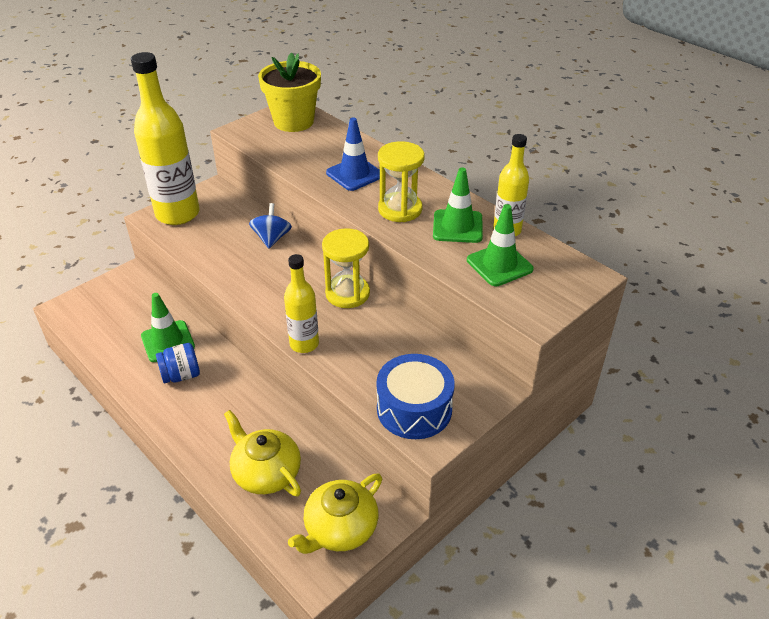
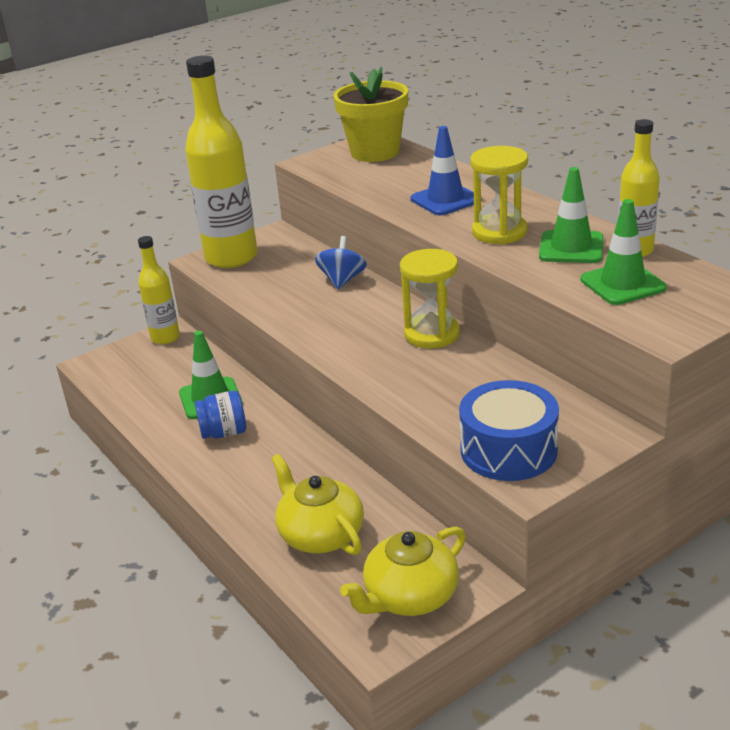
camera: 10 degrees right, 10 degrees down
(304, 344) = (374, 383): yellow bottle -> yellow bottle (165, 338)

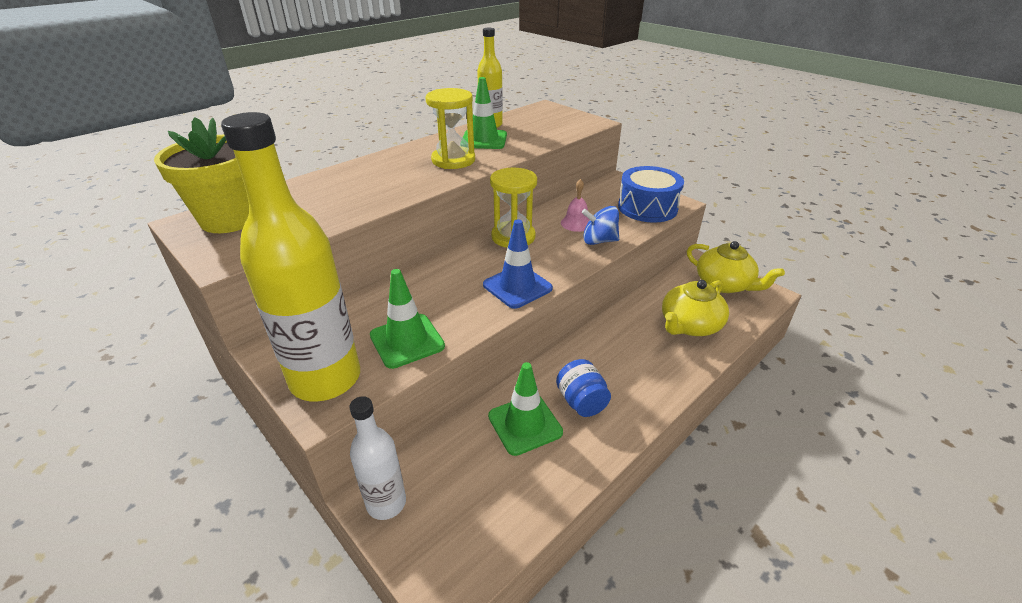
camera: 100 degrees left, 5 degrees up
(165, 338) = (386, 503): yellow bottle -> white bottle
(342, 280) = (412, 287): blue spinning top -> blue spinning top (599, 241)
(445, 200) = (381, 180): blue traffic cone -> blue traffic cone (517, 286)
(463, 381) = (576, 223): none -> pink bell
(622, 284) = (535, 129): green traffic cone -> green traffic cone (407, 341)

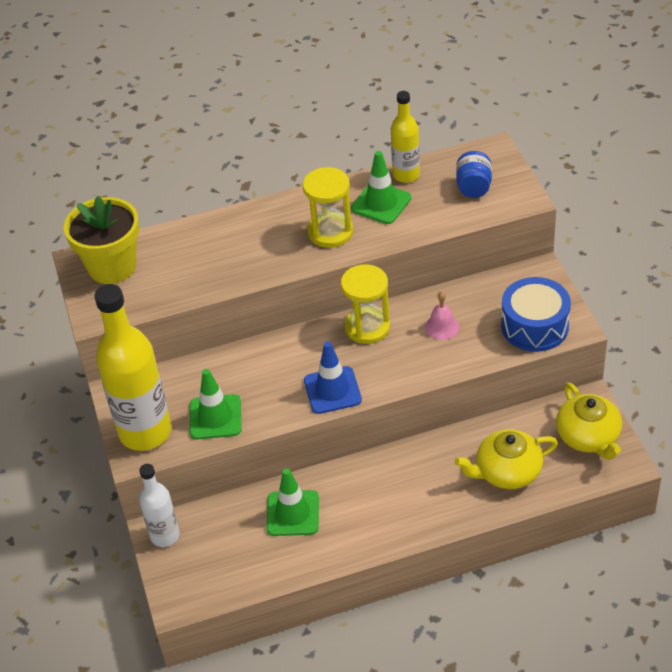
camera: 30 degrees right, 10 degrees up
(581, 402) = (350, 511): blue jar -> blue jar (473, 187)
(599, 241) = (446, 358): blue spinning top -> none

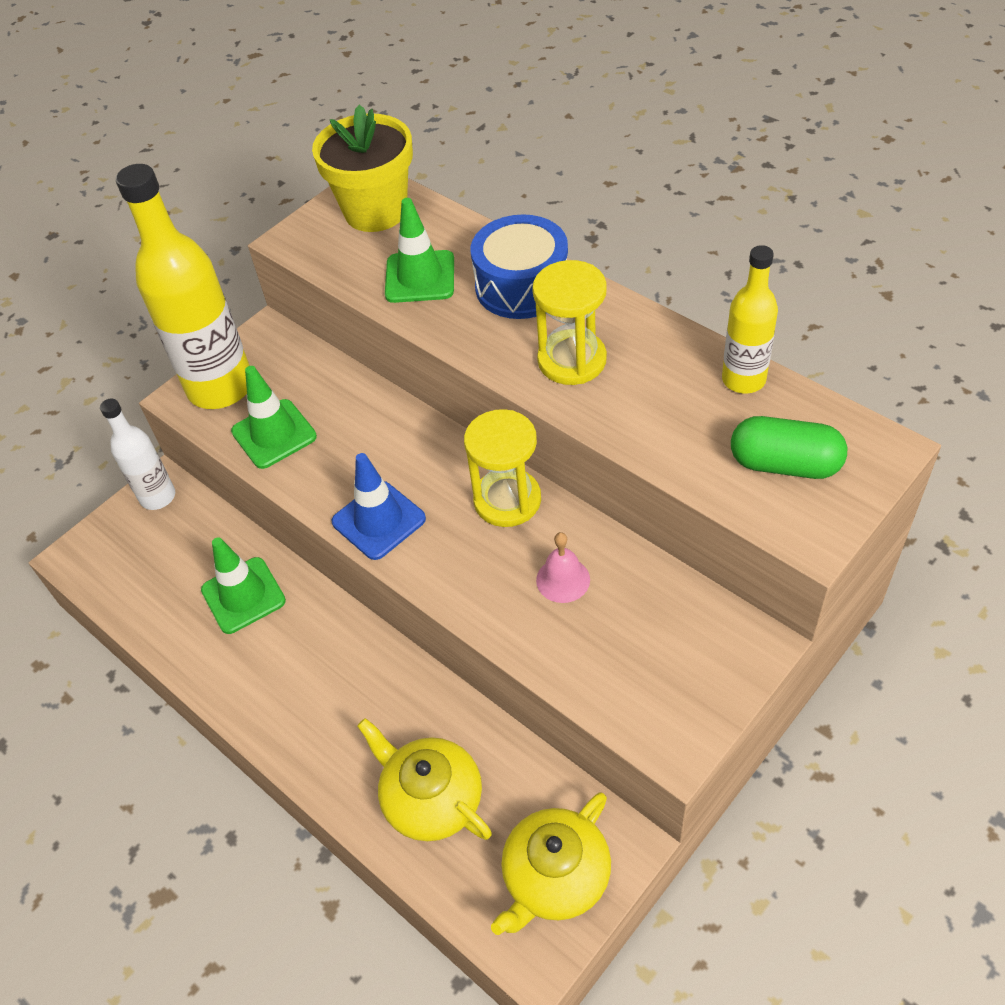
camera: 60 degrees right, 5 degrees up
(381, 203) = (666, 382): green traffic cone -> green traffic cone (420, 277)
(473, 187) = (784, 464): blue jar -> green capsule
(534, 326) = (641, 691): blue drum -> blue drum (522, 285)

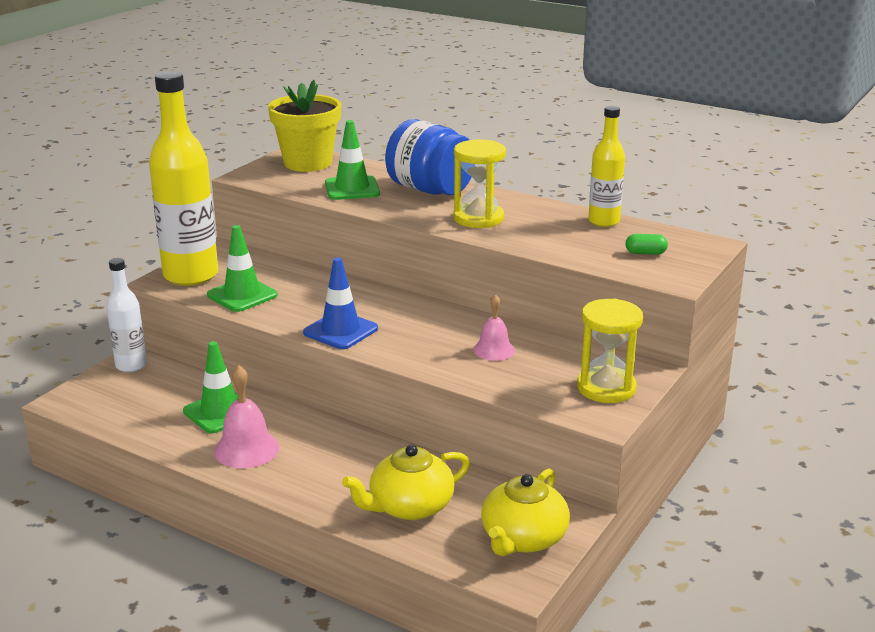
camera: 15 degrees left, 25 degrees down
(262, 668) = (246, 449): none -> pink bell
(431, 798) = (409, 506): yellow teapot -> yellow teapot turned 60 degrees counterclockwise
(507, 500) = (438, 316): yellow hourglass -> yellow hourglass (606, 388)
(522, 285) = (430, 190): blue drum -> blue jar
(784, 464) = (645, 253): green capsule -> green capsule, size x0.52

